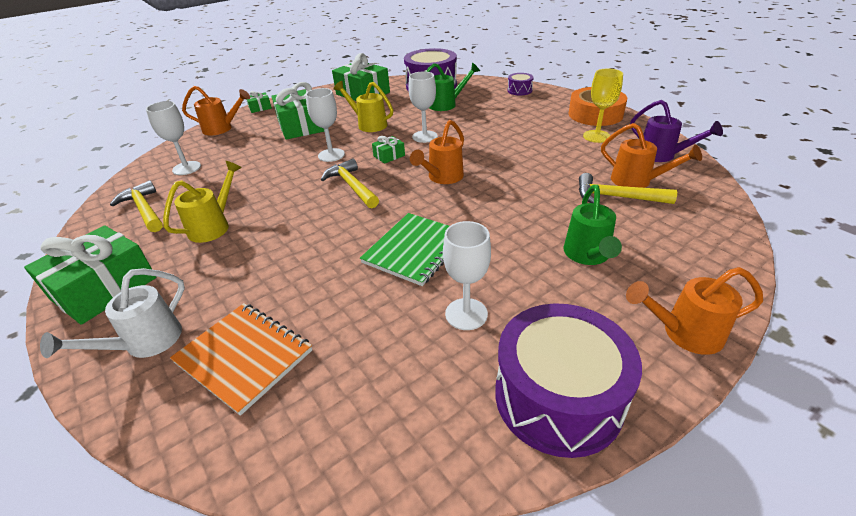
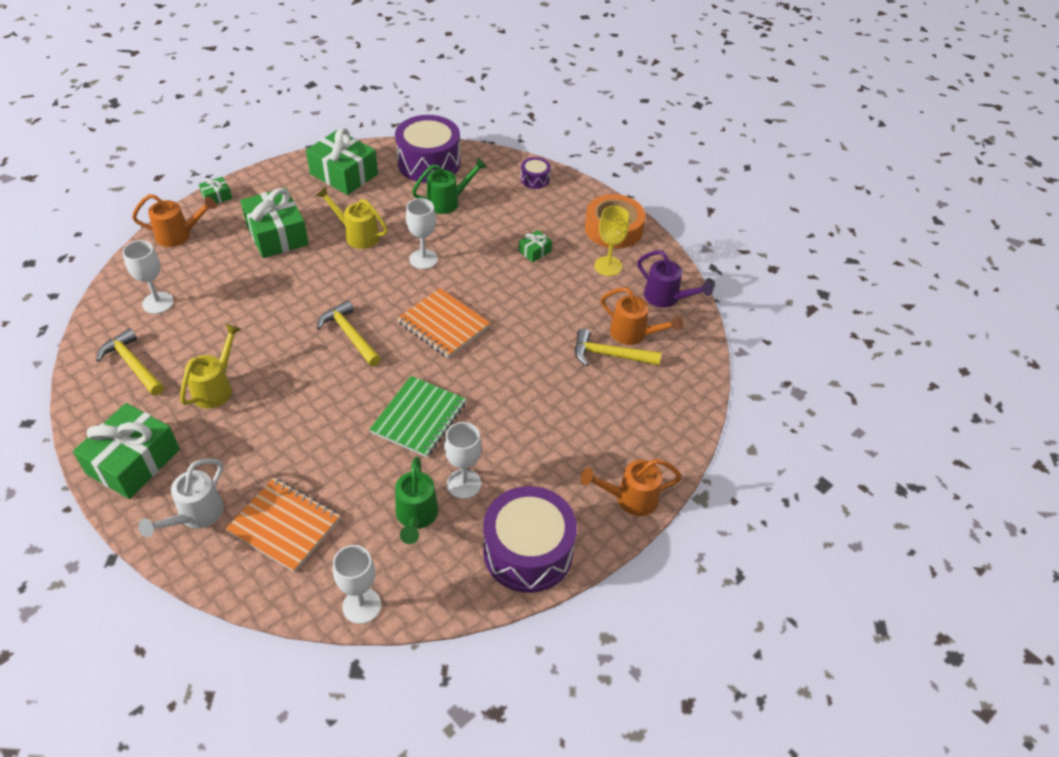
camera: 10 degrees left, 10 degrees up
(331, 155) = (320, 286): white goblet -> white goblet (361, 606)
(389, 156) = (385, 289): green gift -> green gift (535, 251)
(442, 177) = (443, 325): orange watering can -> orange notebook
(587, 255) = (571, 424): green watering can -> green watering can (416, 517)

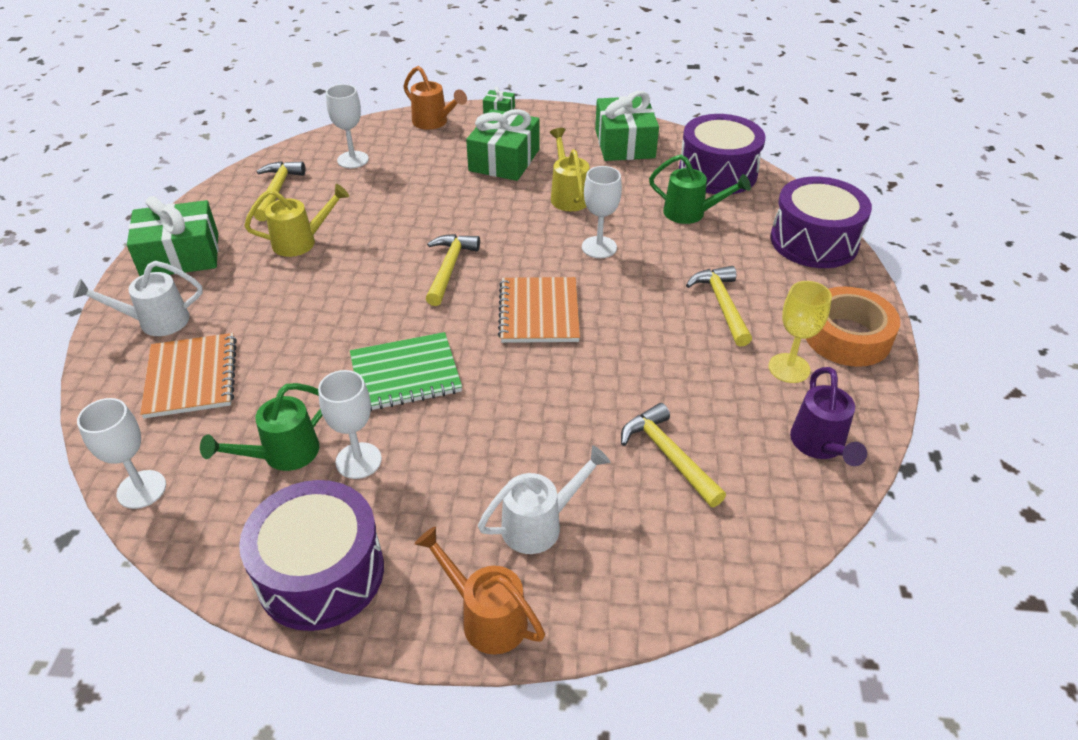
camera: 50 degrees right, 5 degrees down
(535, 179) = (814, 241): purple drum -> purple drum, size x2.17
(535, 251) = (722, 305): green gift -> yellow hammer
(596, 437) = (539, 524): none -> white watering can
(633, 334) = (725, 454): orange watering can -> none

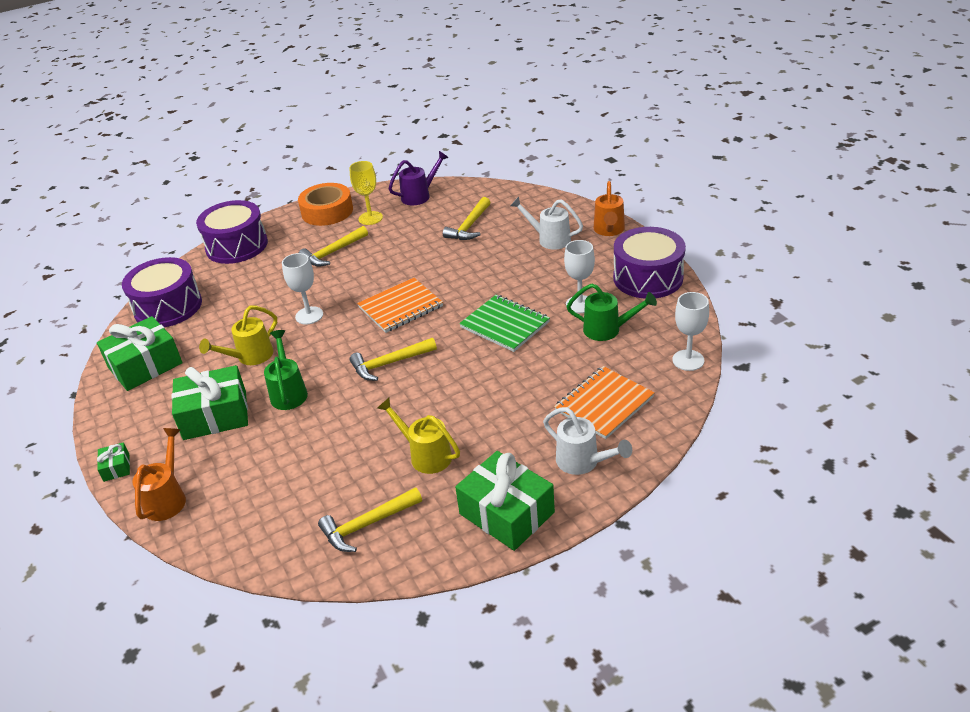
camera: 120 degrees left, 5 degrees down
(353, 160) = (277, 510): white goblet -> none
(690, 213) = (236, 297): green watering can -> green watering can (288, 392)

